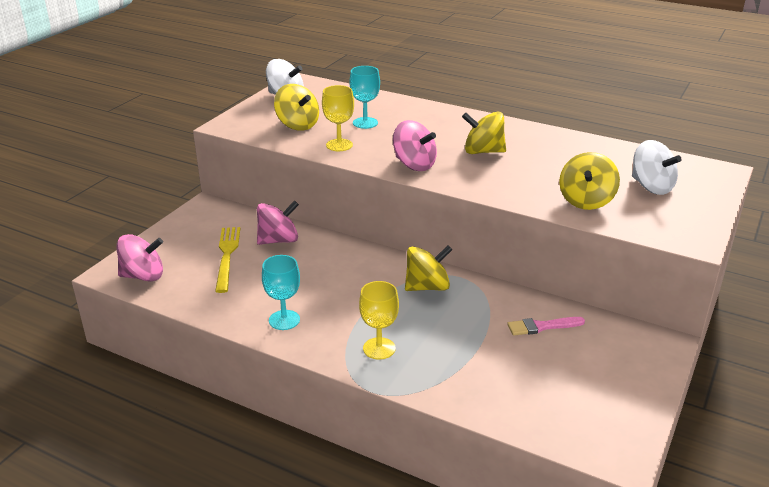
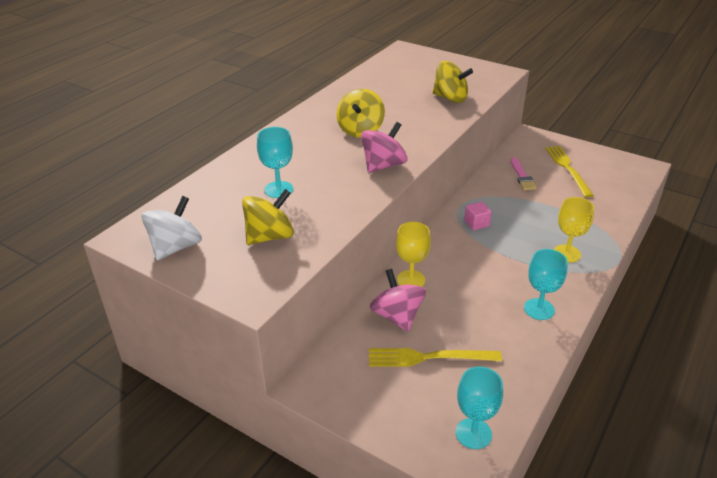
camera: 85 degrees left, 5 degrees up
(143, 276) = (473, 433): pink spinning top -> turquoise goblet
(339, 145) = (332, 207): yellow goblet -> yellow goblet (411, 280)
(427, 287) = (476, 223): yellow spinning top -> pink cube
(579, 370) = (568, 169): none -> yellow fork
(651, 187) = (428, 74): white spinning top -> none

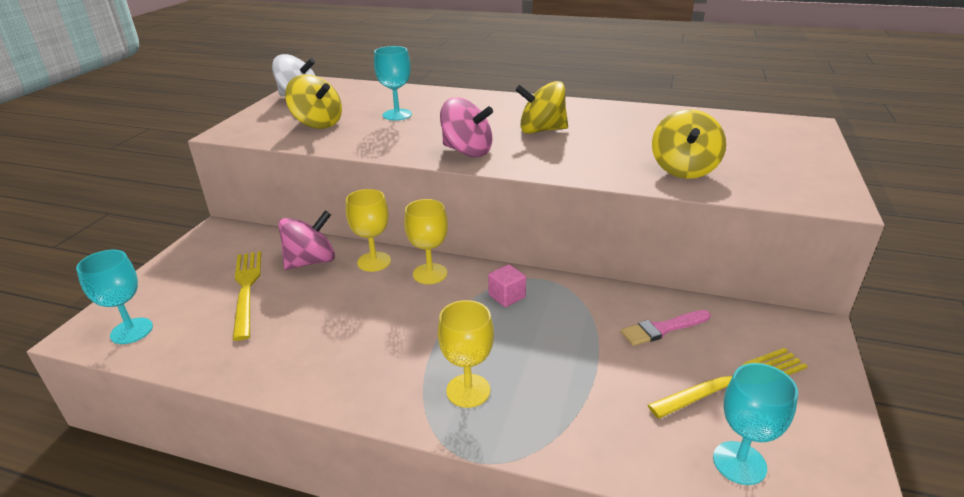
camera: 75 degrees right, 5 degrees down
(438, 253) = (430, 274): none -> yellow goblet
(539, 309) = (332, 367): turquoise goblet -> turquoise goblet (739, 463)

